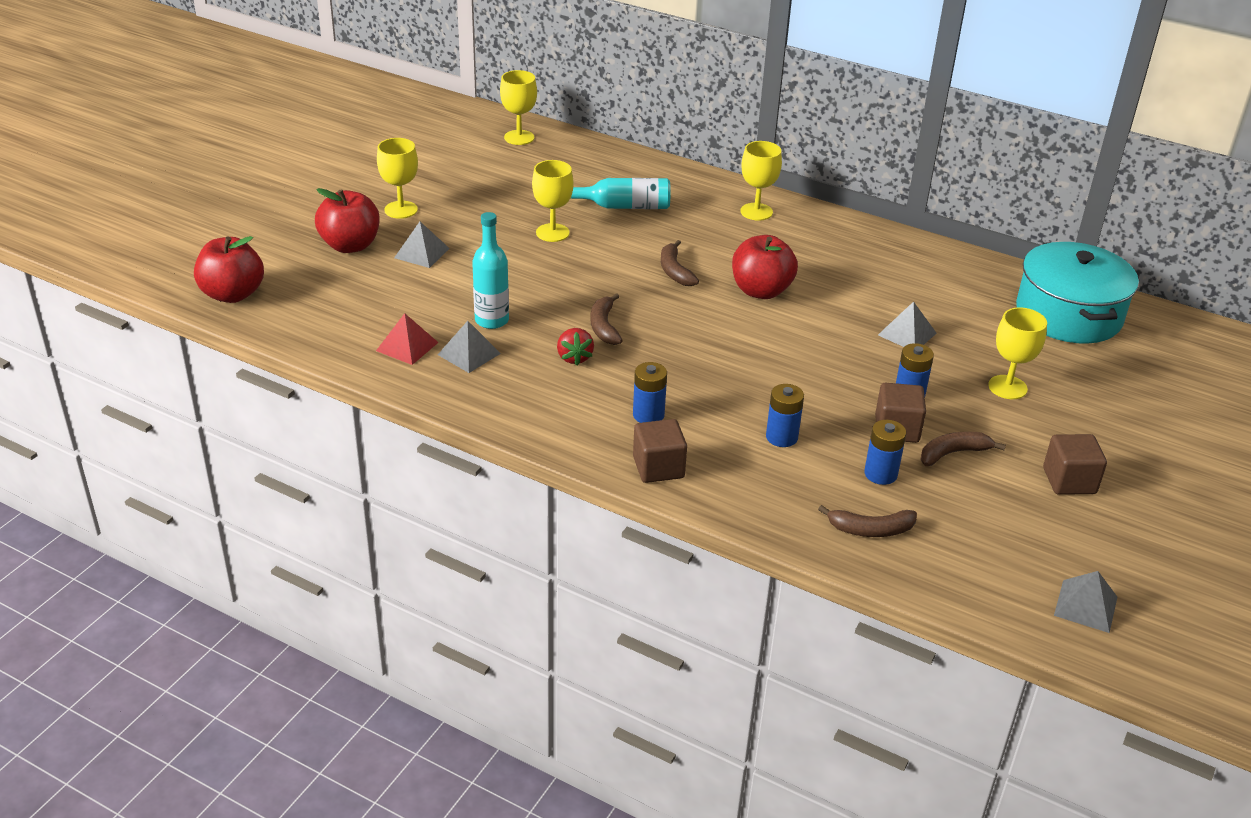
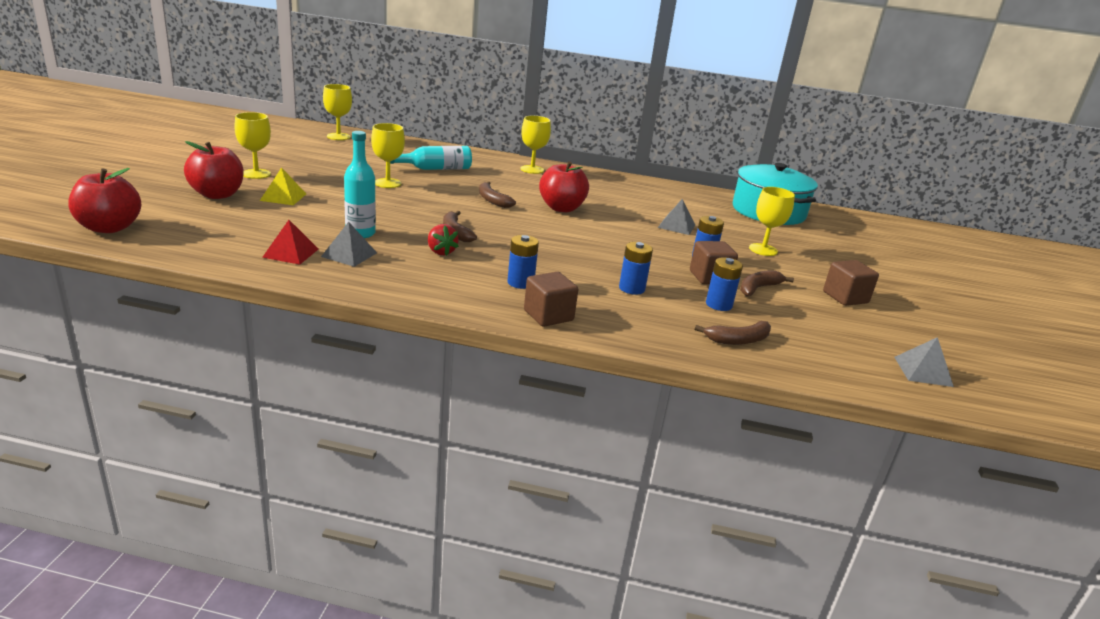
camera: 20 degrees left, 10 degrees down
(421, 253) = (283, 197): grey pyramid -> yellow pyramid

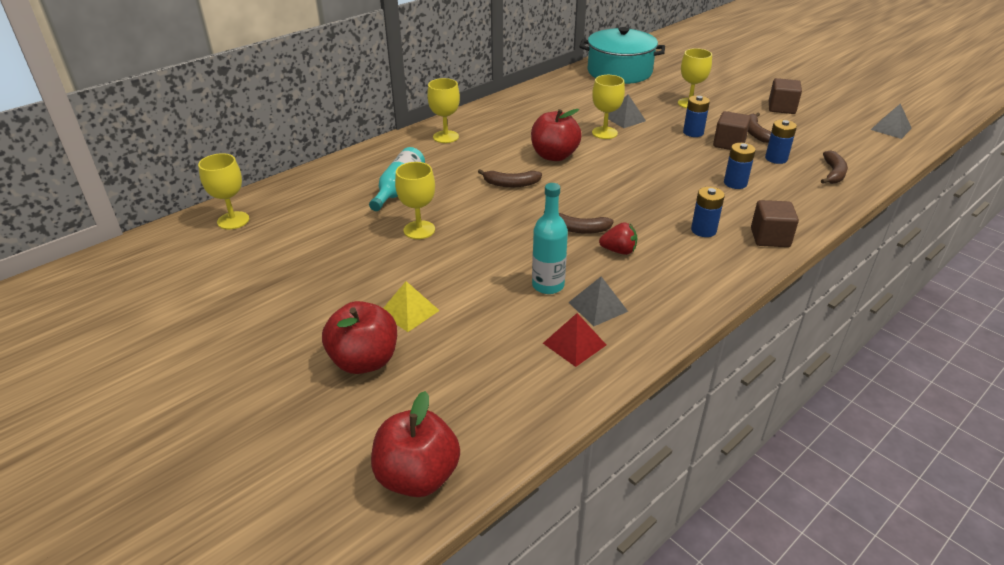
camera: 50 degrees left, 10 degrees up
(256, 174) = (315, 314): yellow goblet -> yellow goblet (604, 133)

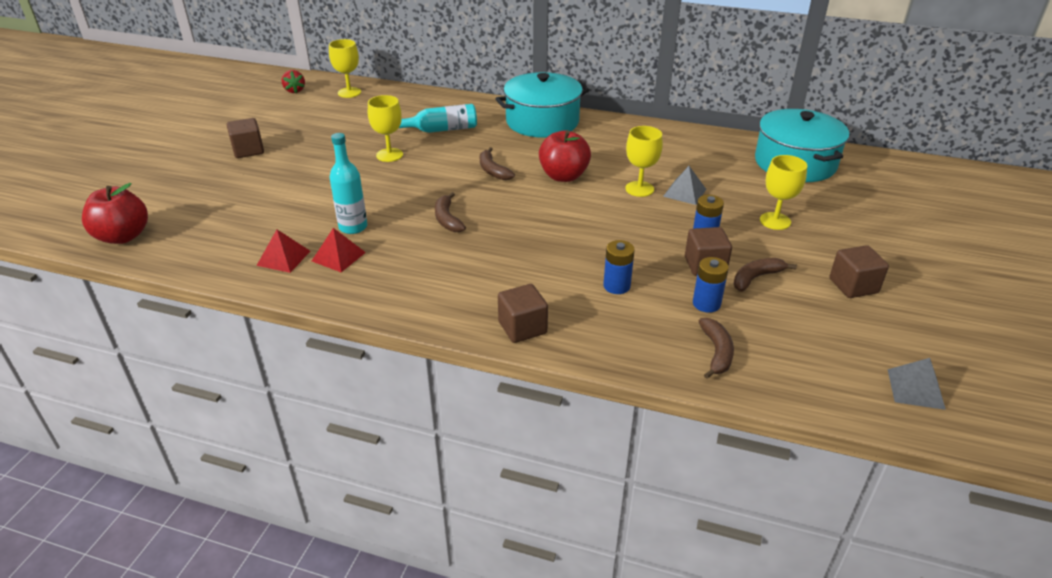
camera: 60 degrees right, 0 degrees up
(293, 325) = (248, 150): none -> brown cube
(364, 361) = (224, 185): red apple -> none
(409, 311) = (285, 183): yellow pyramid -> none
(446, 137) = (542, 121): yellow goblet -> turquoise pot
(598, 307) = (338, 256): grey pyramid -> red pyramid
(619, 251) = (428, 247): red strawberry -> red strawberry (294, 90)
(703, 230) = (502, 284): blue battery -> none
(833, 173) = (716, 352): brown banana -> brown banana turned 75 degrees counterclockwise

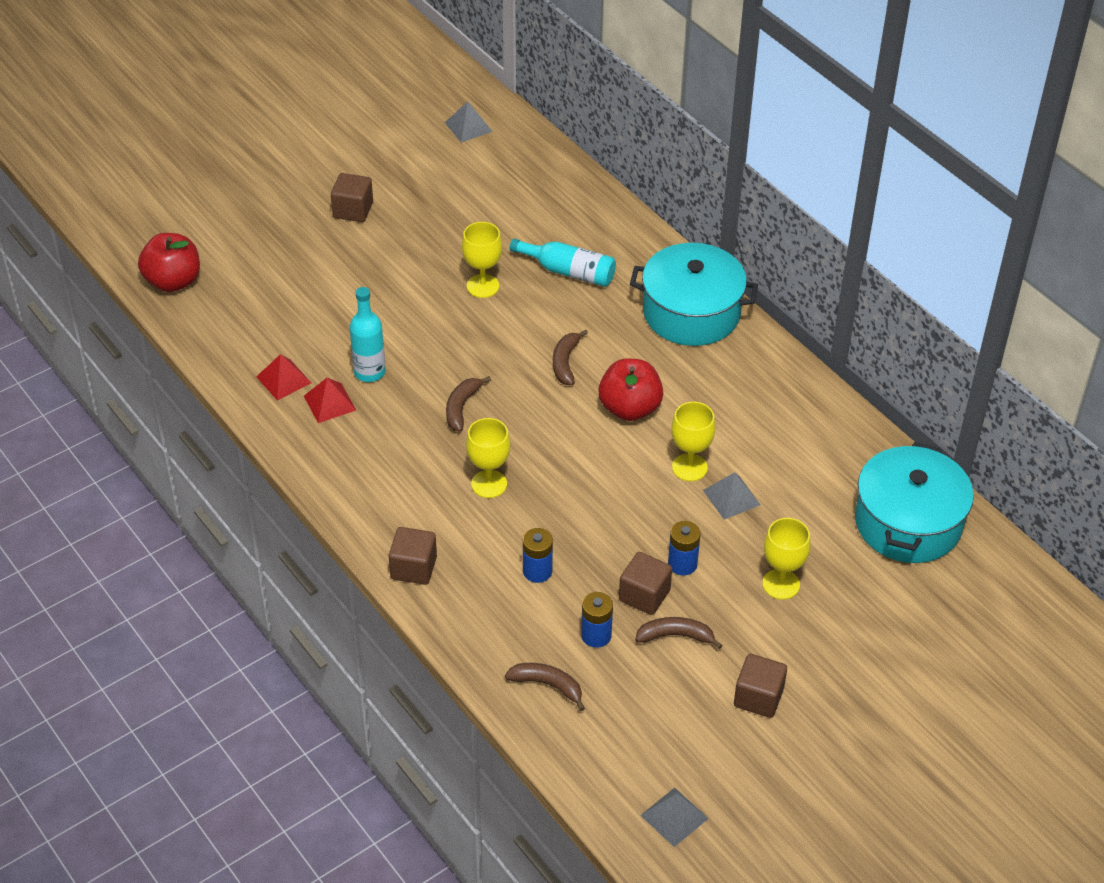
camera: 35 degrees right, 10 degrees up
(294, 90) = (468, 127): red strawberry -> grey pyramid
(349, 92) = (523, 158): yellow goblet -> yellow goblet (489, 484)
(716, 352) = (547, 685): brown banana -> brown banana turned 105 degrees counterclockwise

